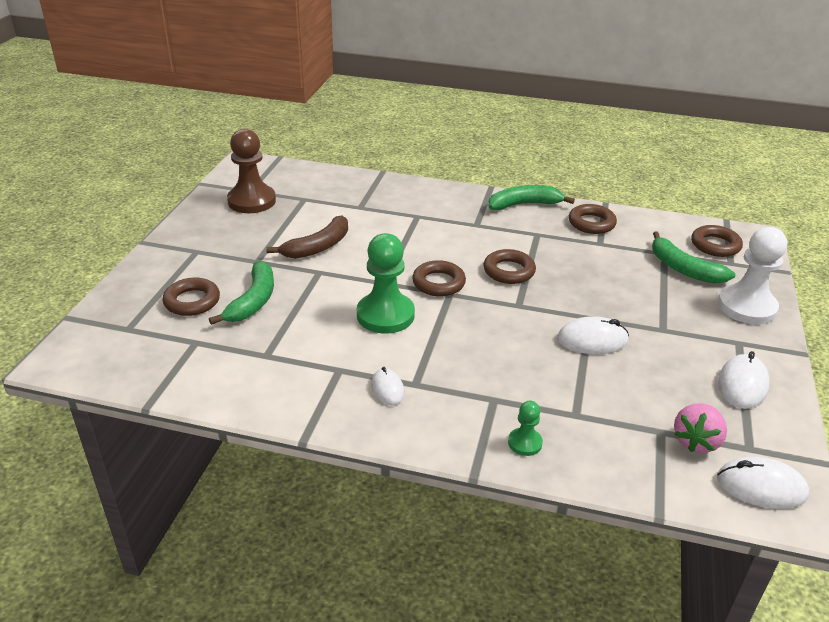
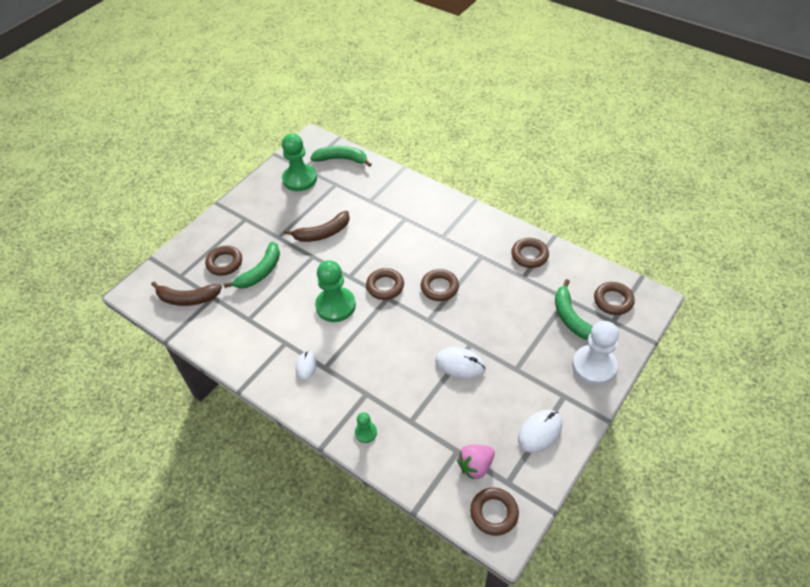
camera: 25 degrees right, 15 degrees up
(155, 351) = (188, 298): none -> brown banana
(252, 201) = (300, 179): brown pawn -> green pawn
(524, 204) = (489, 224): green banana -> green banana (341, 159)
(761, 487) = (494, 513): white mouse -> brown ring

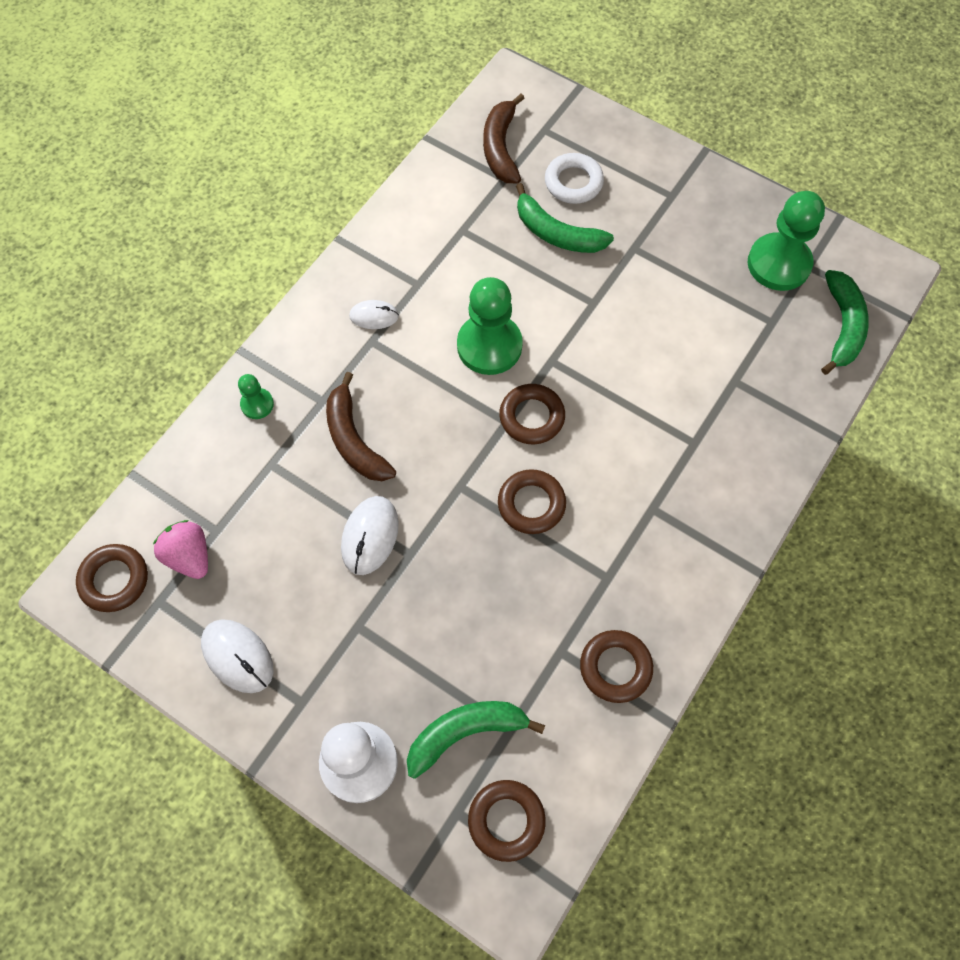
camera: 85 degrees right, 15 degrees up
(224, 263) = (573, 182): brown ring -> white ring
(323, 233) = (648, 313): brown banana -> brown banana (354, 440)

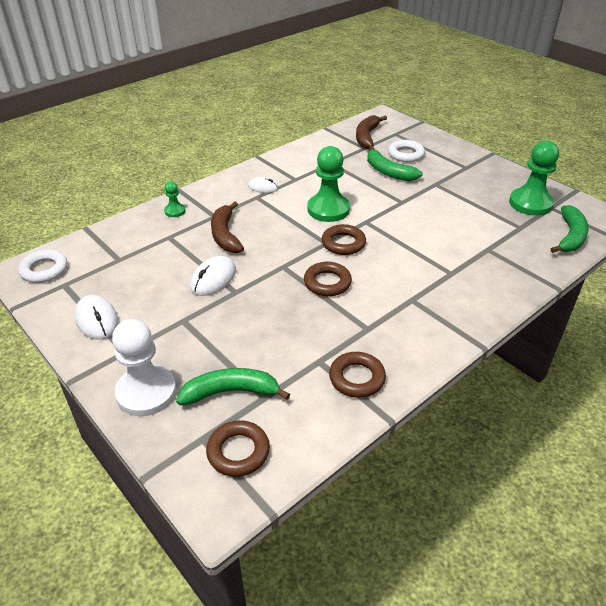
camera: 15 degrees right, 25 degrees down
(114, 580) = (44, 270): brown ring -> white ring
(189, 556) = (96, 267): pink strawberry -> none

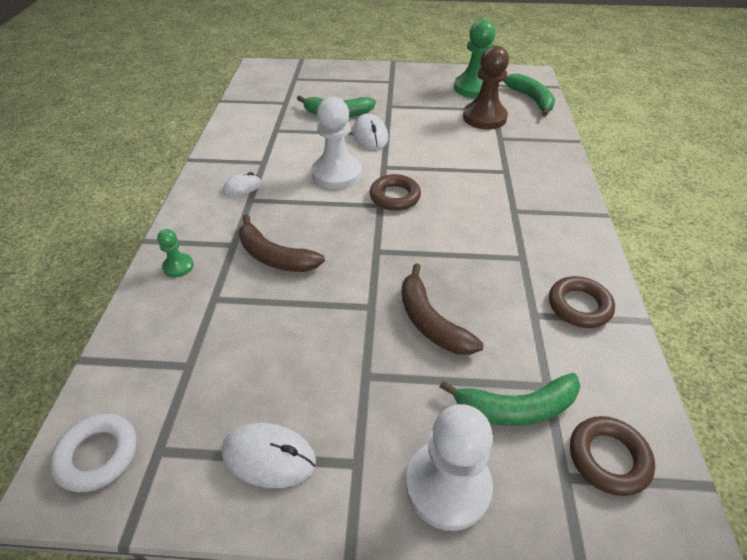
camera: 45 degrees left, 5 degrees up
(213, 279) = (330, 309): white mouse -> white mouse (370, 135)
(230, 392) = (516, 408): green banana -> green banana turned 135 degrees counterclockwise
(327, 282) = (435, 240): brown ring -> none
(328, 209) = (336, 174): green pawn -> white pawn
(367, 137) = (273, 92): brown banana -> brown banana (430, 322)
(406, 154) = (329, 92): white ring -> none
(500, 229) = (484, 117): none -> brown pawn

